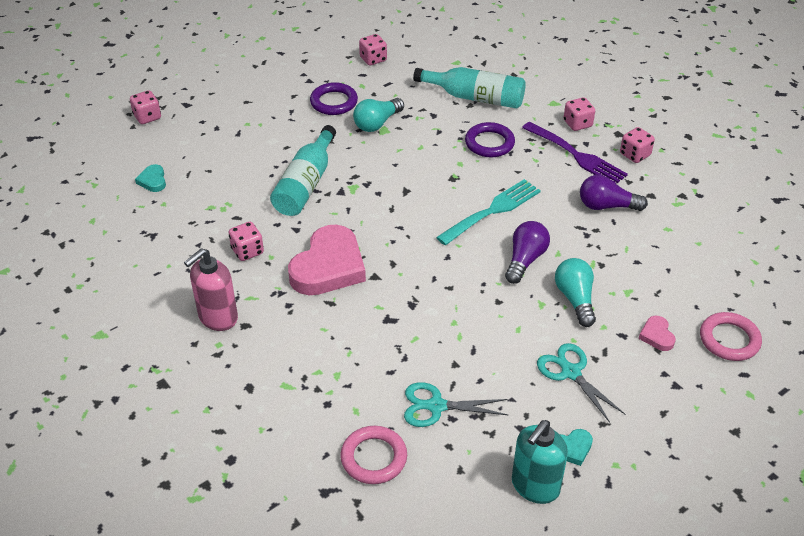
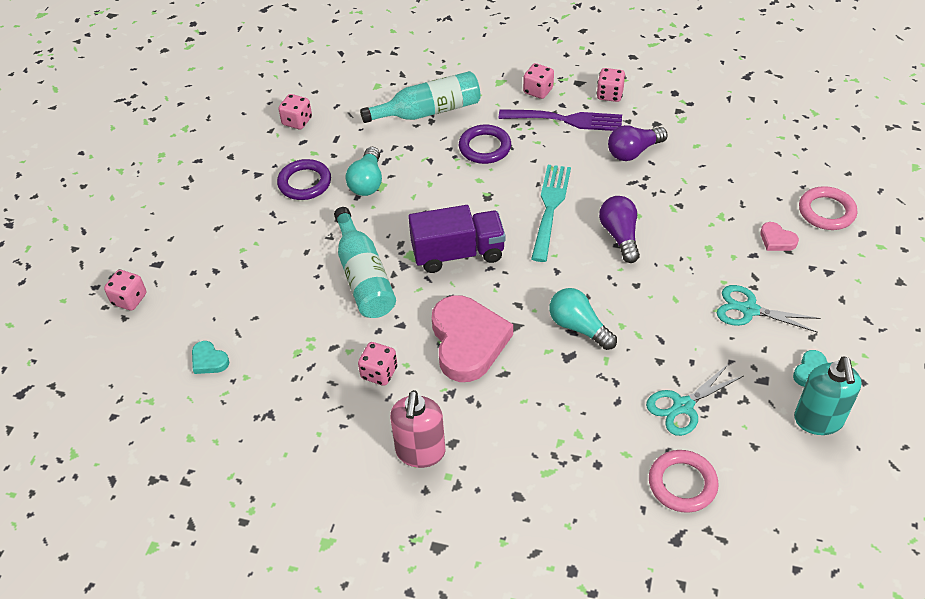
camera: 35 degrees left, 5 degrees up
(388, 205) = (458, 253): none -> purple truck
(575, 299) = (690, 246): turquoise light bulb -> turquoise light bulb (578, 327)

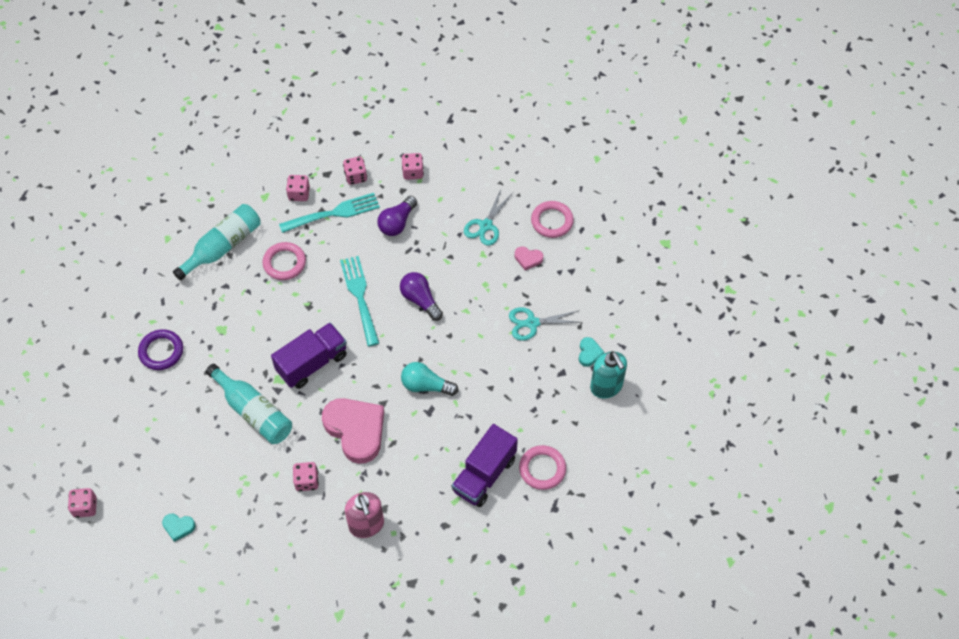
camera: 30 degrees left, 10 degrees up
(297, 121) = (121, 298): pink dice -> pink dice (413, 172)
(367, 182) = (210, 330): turquoise light bulb -> none
(485, 147) = (284, 263): purple ring -> pink ring
(566, 120) = (334, 213): purple fork -> turquoise fork
(600, 457) = (484, 474): none -> purple truck
(683, 406) = (519, 414): turquoise scissors -> turquoise scissors (486, 226)

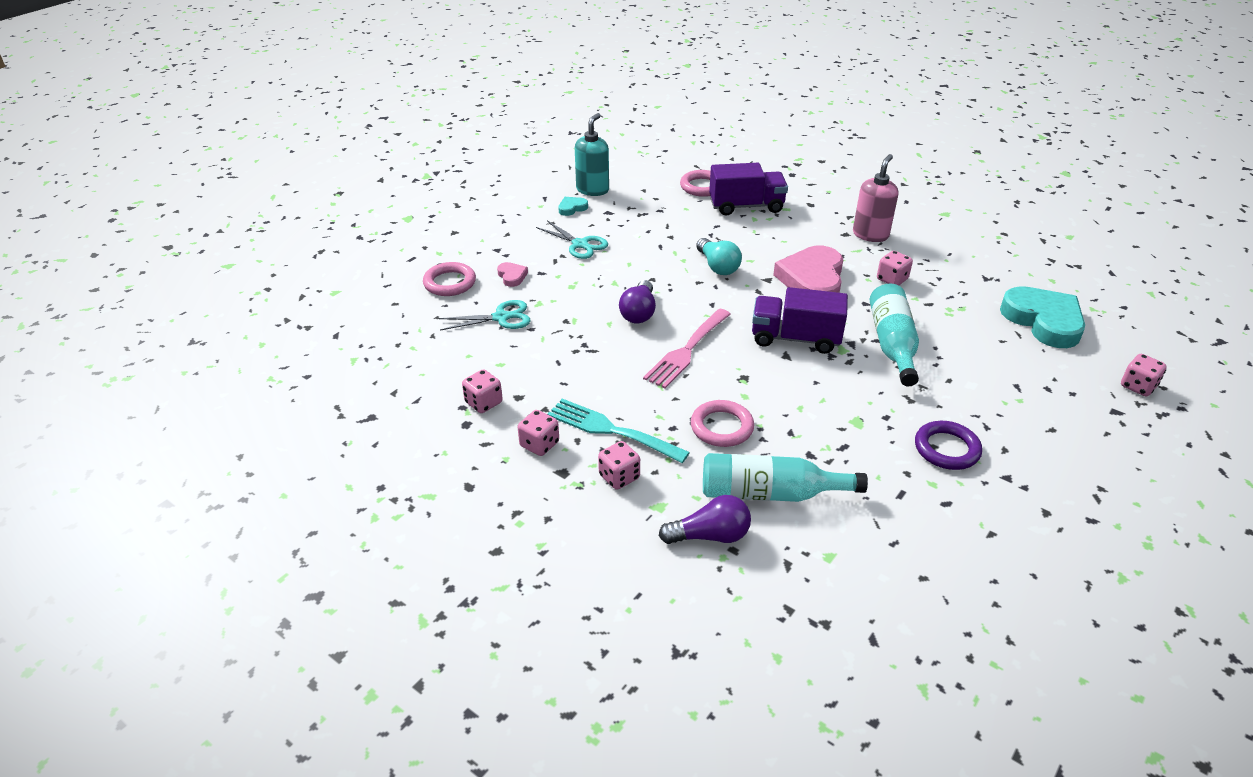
camera: 130 degrees left, 20 degrees down
(178, 527) = (1043, 321): turquoise heart -> turquoise heart, size x2.30
(359, 296) = (687, 351): turquoise fork -> pink fork
(397, 223) = (567, 376): purple light bulb -> purple light bulb (710, 535)

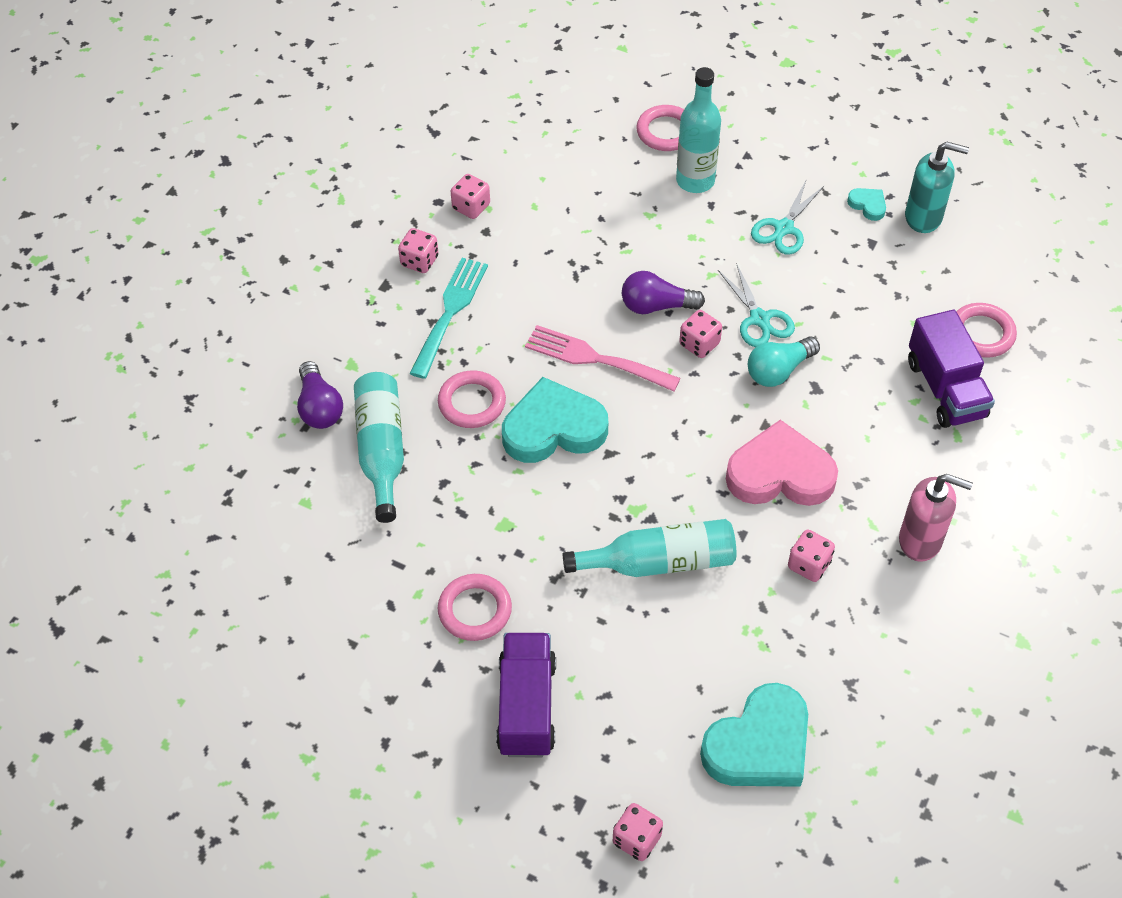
camera: 80 degrees right, 15 degrees up
(501, 317) = (614, 189): turquoise scissors -> turquoise scissors (759, 319)
(512, 276) = (695, 181): pink heart -> turquoise bottle
(619, 477) = (385, 329): pink dice -> pink dice (699, 344)
(757, 382) = (553, 428): none -> turquoise heart
(795, 338) = (645, 460): purple truck -> purple truck (527, 707)
(946, 449) = (475, 610): purple ring -> pink ring

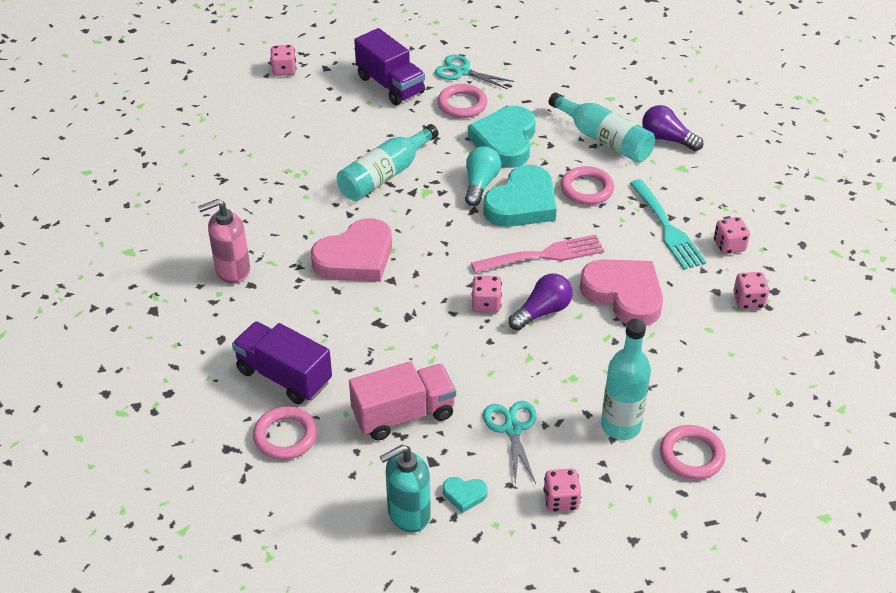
camera: 140 degrees right, 10 degrees down
(567, 276) = (624, 294): none -> pink heart
(759, 319) = (462, 346): turquoise scissors -> turquoise scissors (462, 71)
(759, 744) = (253, 131): turquoise heart -> turquoise heart (505, 141)
(778, 371) = (415, 319): turquoise light bulb -> turquoise light bulb (480, 184)
(809, 565) = (294, 220): pink dice -> pink dice (561, 500)
(864, 291) = (403, 415): none -> pink truck

